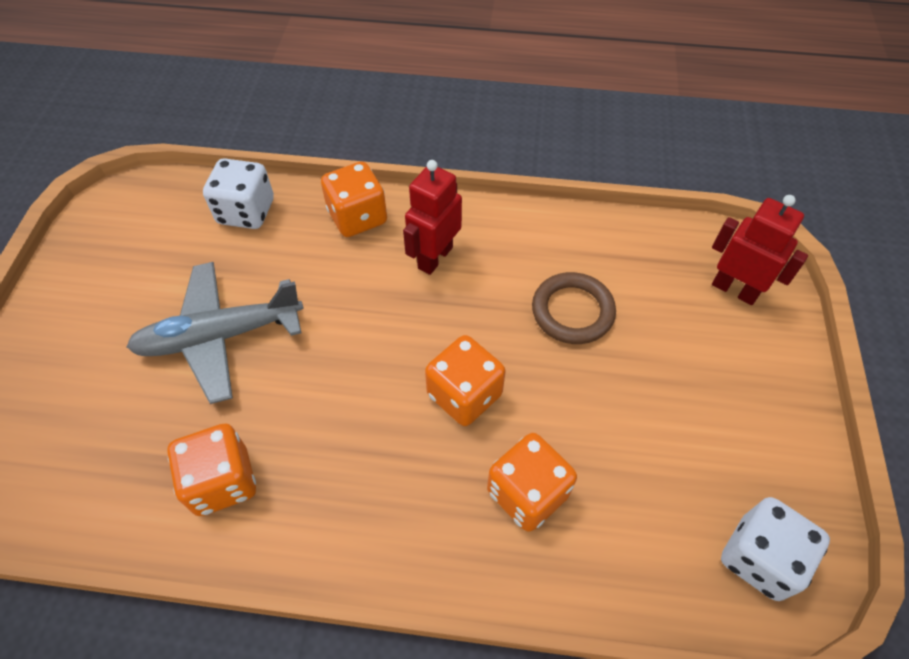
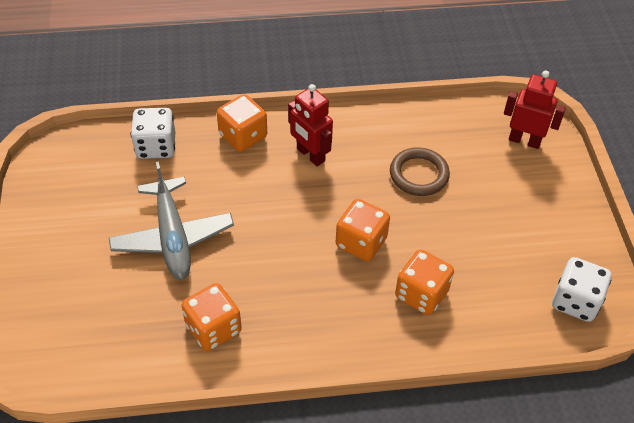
camera: 15 degrees left, 5 degrees down
(220, 336) = (172, 237): grey plane -> grey plane turned 75 degrees counterclockwise
(435, 257) = (310, 155): red robot -> red robot turned 60 degrees counterclockwise

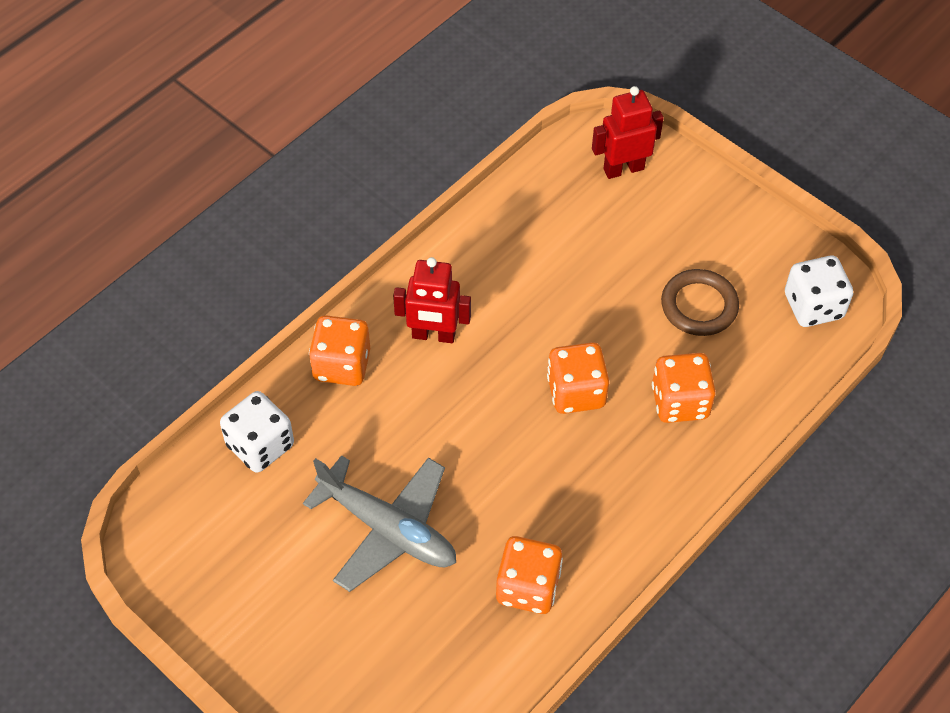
camera: 40 degrees left, 5 degrees up
(419, 174) = (560, 279): brown ring -> brown ring (699, 306)

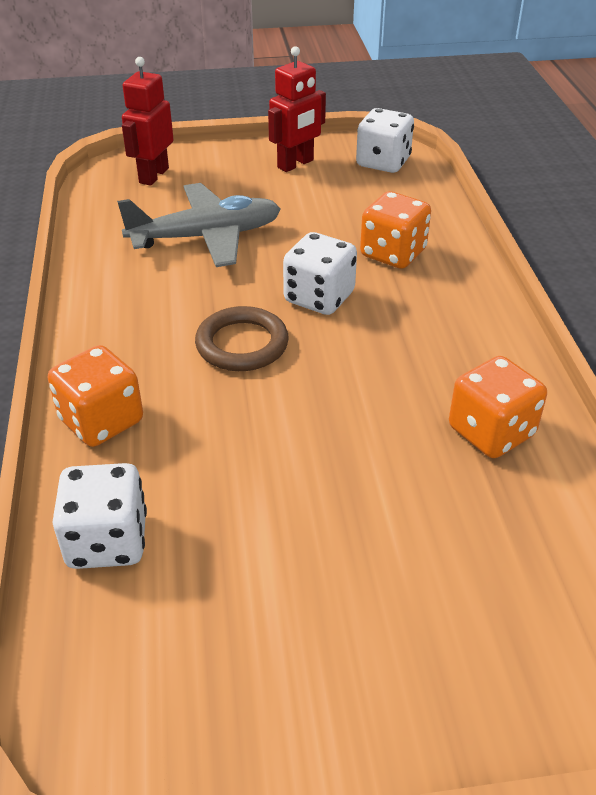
camera: 50 degrees left, 15 degrees down
(388, 529) = (326, 495): grey plane -> grey plane (206, 237)
(433, 335) = (155, 345): red robot -> red robot (296, 164)
(576, 392) = (319, 298): orange dice -> white dice
(699, 306) = (319, 204): brown ring -> brown ring (242, 344)

